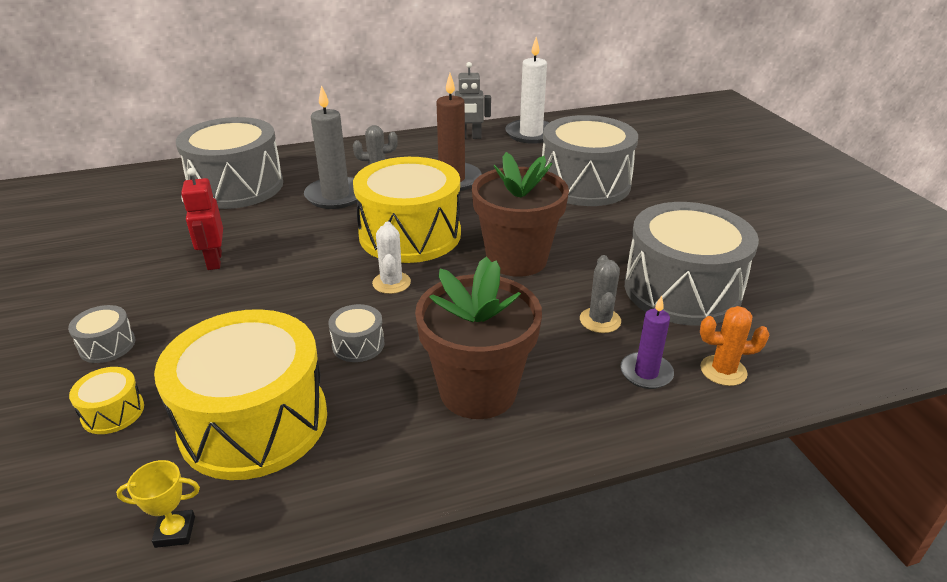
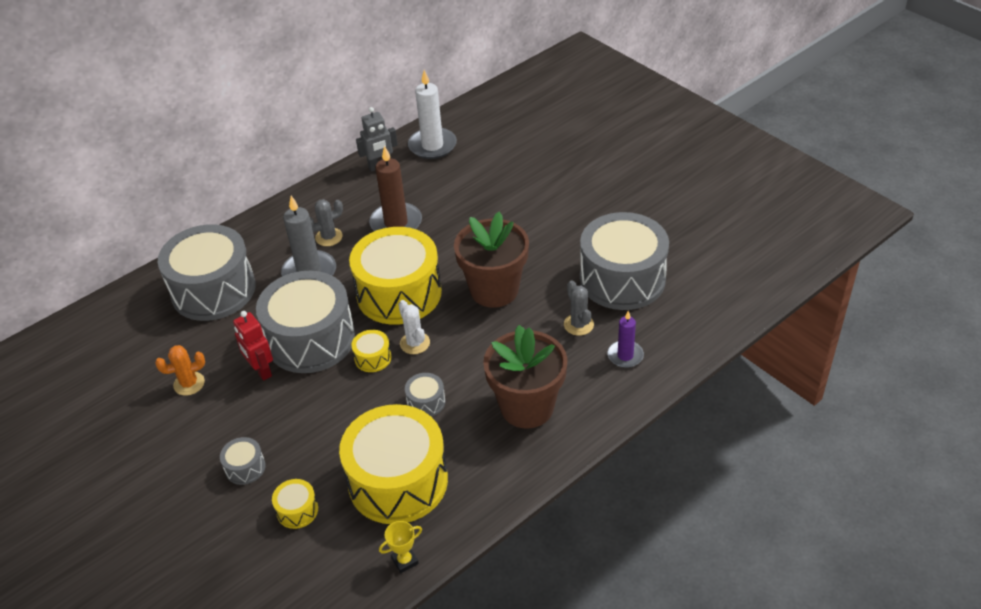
camera: 20 degrees left, 10 degrees up
(335, 283) = (373, 358): none -> yellow drum
(585, 184) = (507, 194): grey drum -> grey drum (311, 339)
(723, 371) = (671, 337): orange cactus -> orange cactus (189, 384)

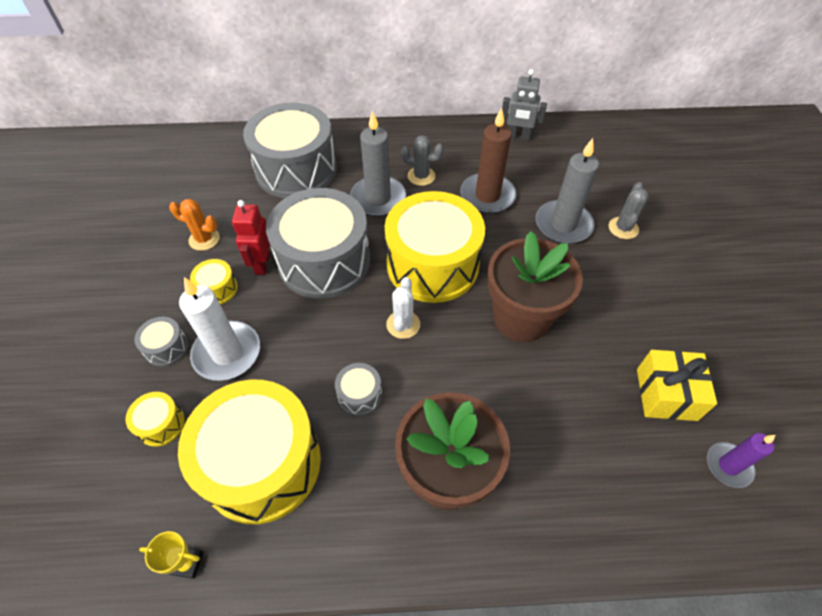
camera: 35 degrees right, 10 degrees up
(373, 358) = (355, 314): yellow drum -> yellow drum (217, 289)
(432, 146) = (579, 142): white candle -> white candle (227, 353)
(471, 212) = (563, 225): none -> grey candle
(578, 324) = (576, 416): grey cactus -> grey cactus (623, 228)
(622, 279) = (666, 394): grey drum -> yellow gift
(625, 356) = (600, 493): purple candle -> purple candle (728, 466)

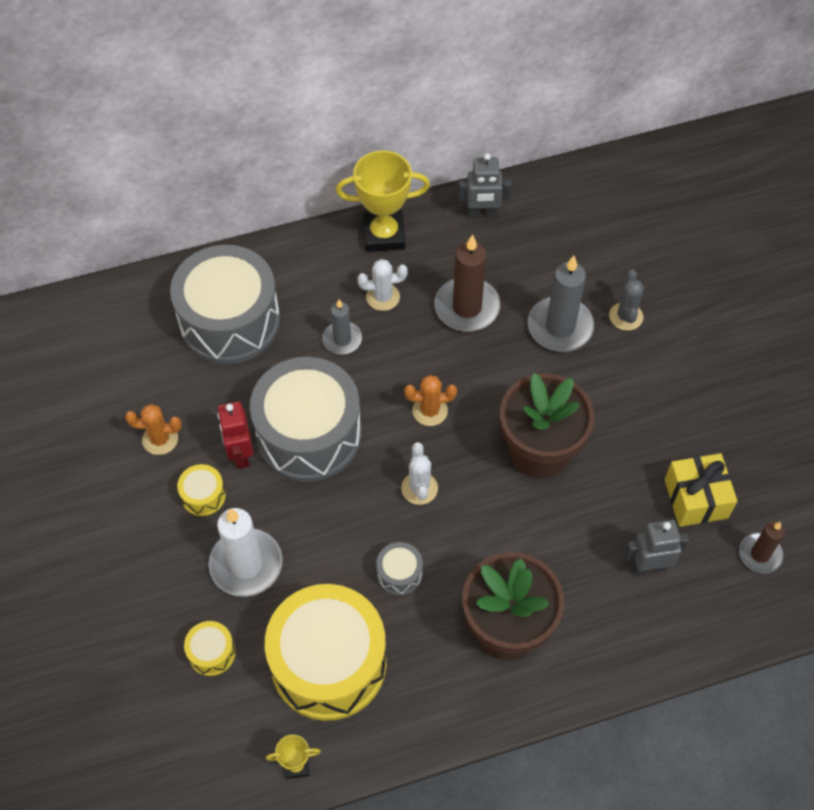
camera: 15 degrees left, 5 degrees up
(166, 347) = (179, 575): grey drum -> none
(378, 198) = (342, 339): grey candle -> grey candle, size x0.60
(421, 176) = (383, 297): grey cactus -> white cactus
(432, 264) = (430, 411): yellow drum -> orange cactus
(436, 136) = (384, 235): none -> yellow trophy
(607, 448) = (648, 566): none -> grey robot
(728, 466) = (760, 554): purple candle -> brown candle

